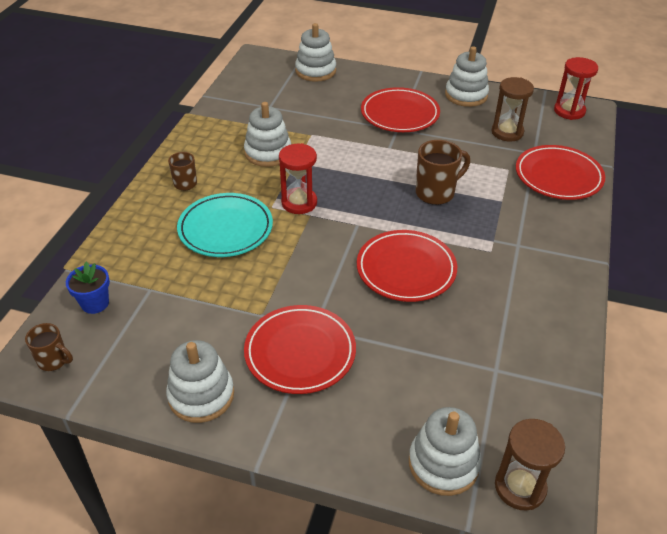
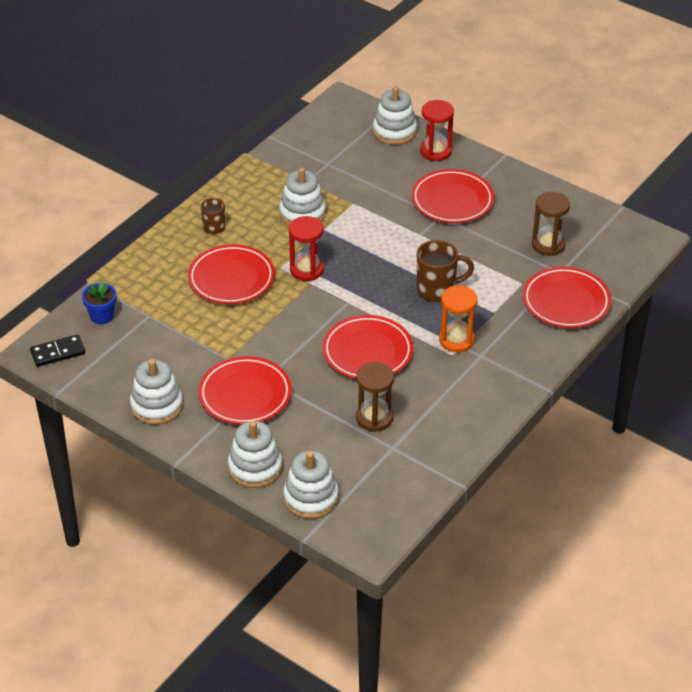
camera: 20 degrees right, 0 degrees up
(54, 360) = (58, 352): brown mug -> black domino
(225, 229) = (231, 278): turquoise plate -> red plate
(466, 95) = (534, 194): white stacking toy -> white stacking toy (255, 467)
(485, 236) = (456, 340): none -> orange hourglass
(520, 487) = (357, 527): brown hourglass -> brown hourglass (374, 418)
(569, 111) = (630, 236): red hourglass -> red hourglass (435, 151)

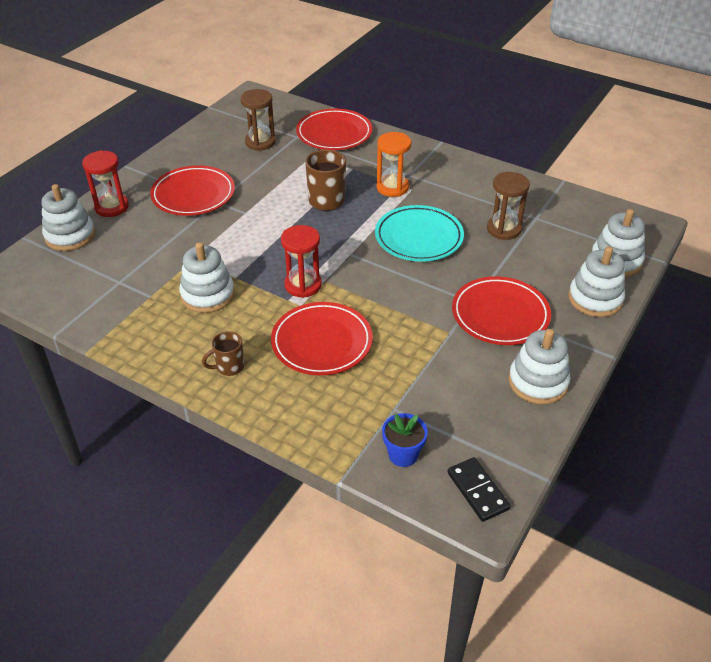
camera: 95 degrees left, 0 degrees up
(367, 352) = (419, 237): red plate -> turquoise plate

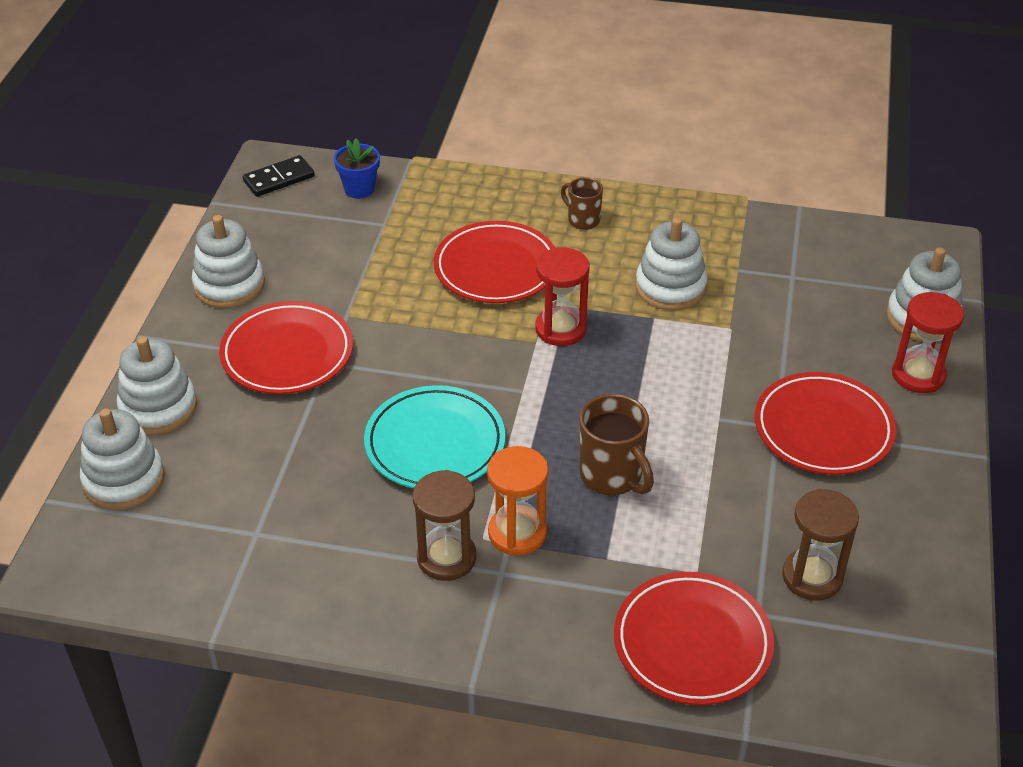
camera: 160 degrees right, 0 degrees up
(229, 367) = (582, 220): brown mug -> brown mug turned 90 degrees counterclockwise
(477, 491) = (279, 179): black domino -> black domino turned 75 degrees counterclockwise
(503, 229) = (306, 494): brown hourglass -> brown hourglass (446, 558)

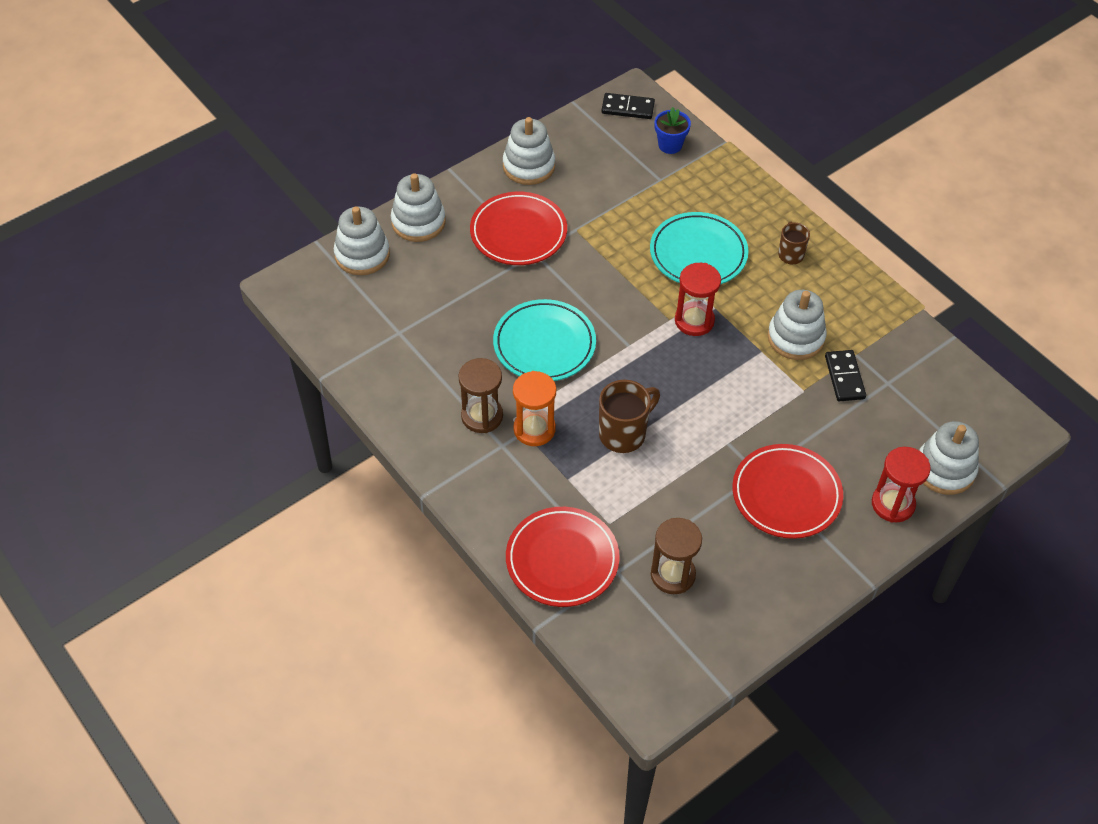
camera: 40 degrees right, 10 degrees up
(496, 268) = (698, 254): red plate -> turquoise plate
(612, 476) = (624, 434): brown mug -> brown mug turned 135 degrees counterclockwise
(751, 295) = (844, 377): none -> black domino

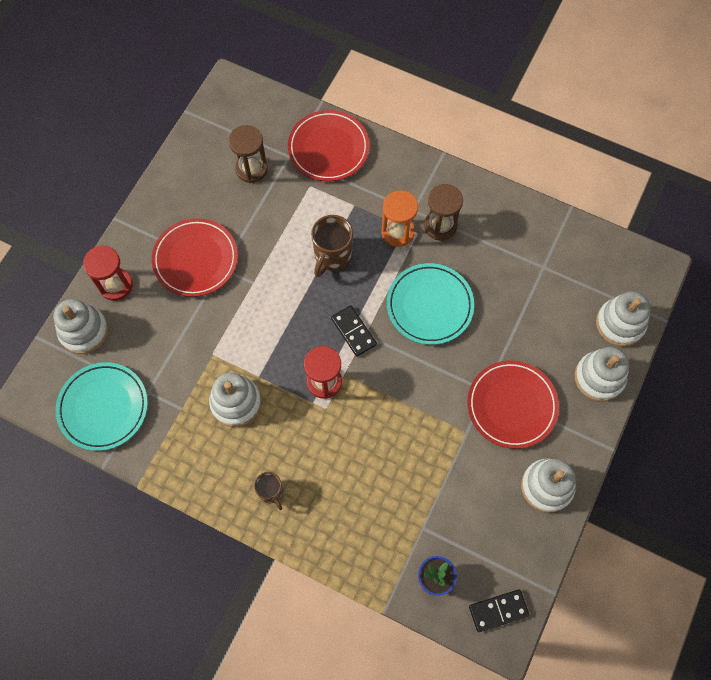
camera: 155 degrees right, 15 degrees up
(698, 254) = (351, 454): turquoise plate -> turquoise plate (103, 407)
(844, 377) = (184, 381): black domino -> black domino (353, 332)

